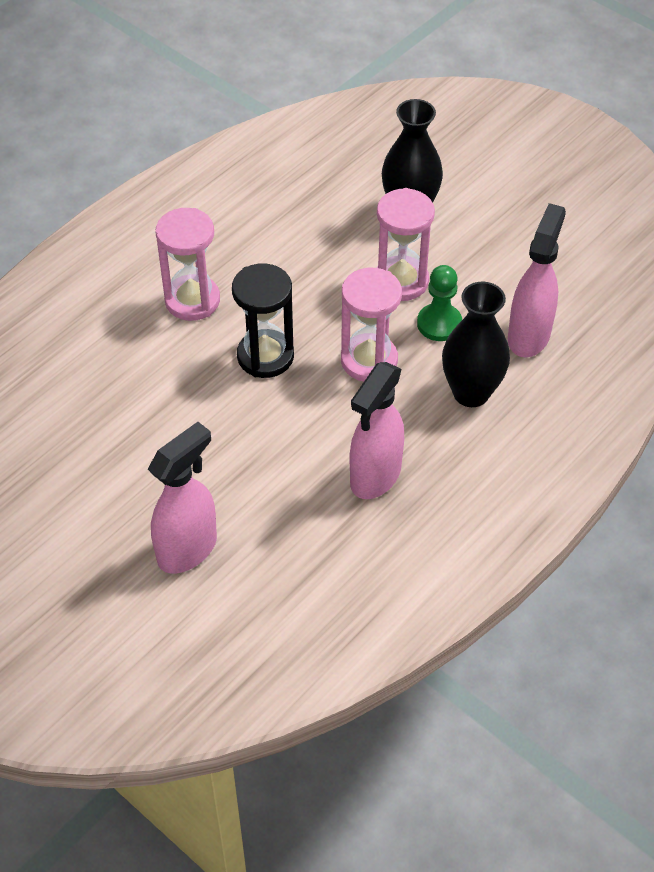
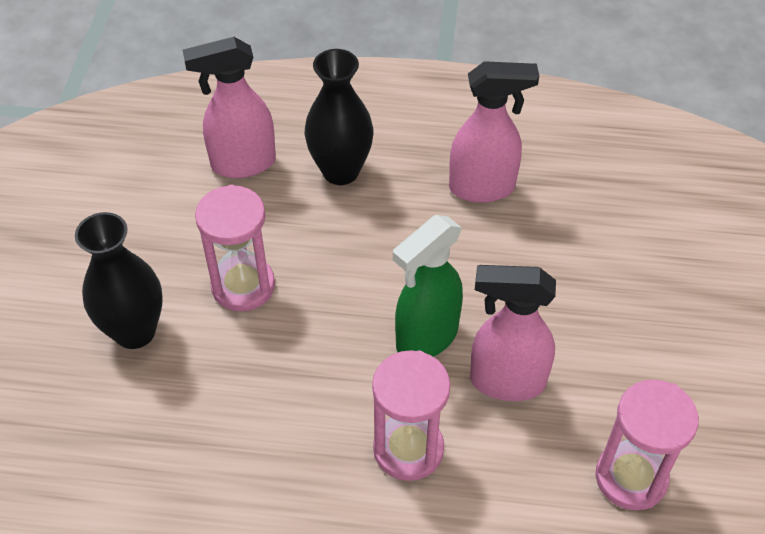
camera: 125 degrees left, 0 degrees up
(188, 549) = (669, 267): pink spray bottle -> pink spray bottle (506, 381)
(265, 356) = (426, 338): black hourglass -> green spray bottle
(369, 360) = (363, 257): pink hourglass -> pink hourglass (631, 477)
(439, 324) = (277, 230): green pawn -> none

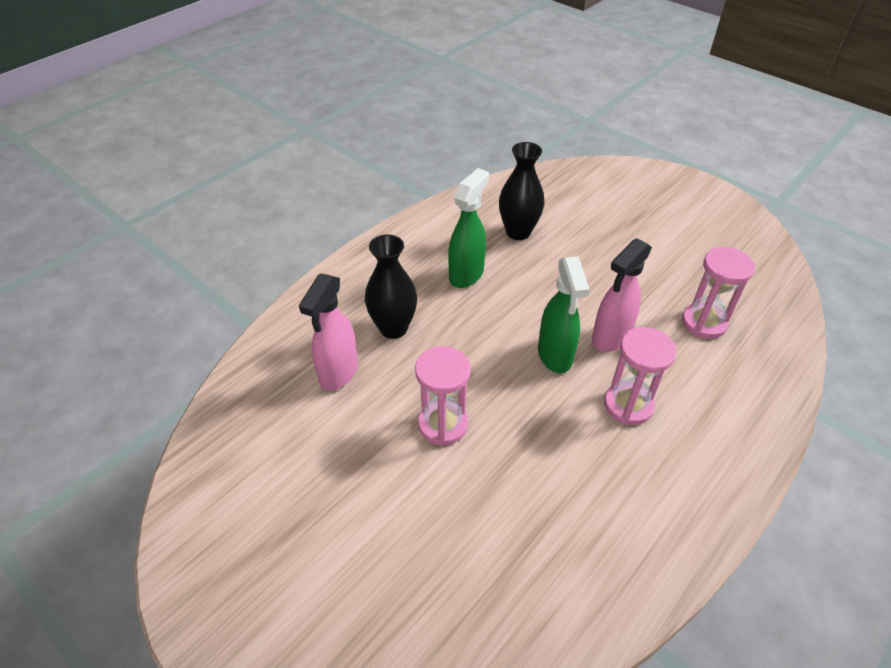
camera: 55 degrees left, 5 degrees down
(135, 331) = (431, 507): black vase -> black vase (518, 232)
(483, 188) = (466, 274): pink spray bottle -> green spray bottle

